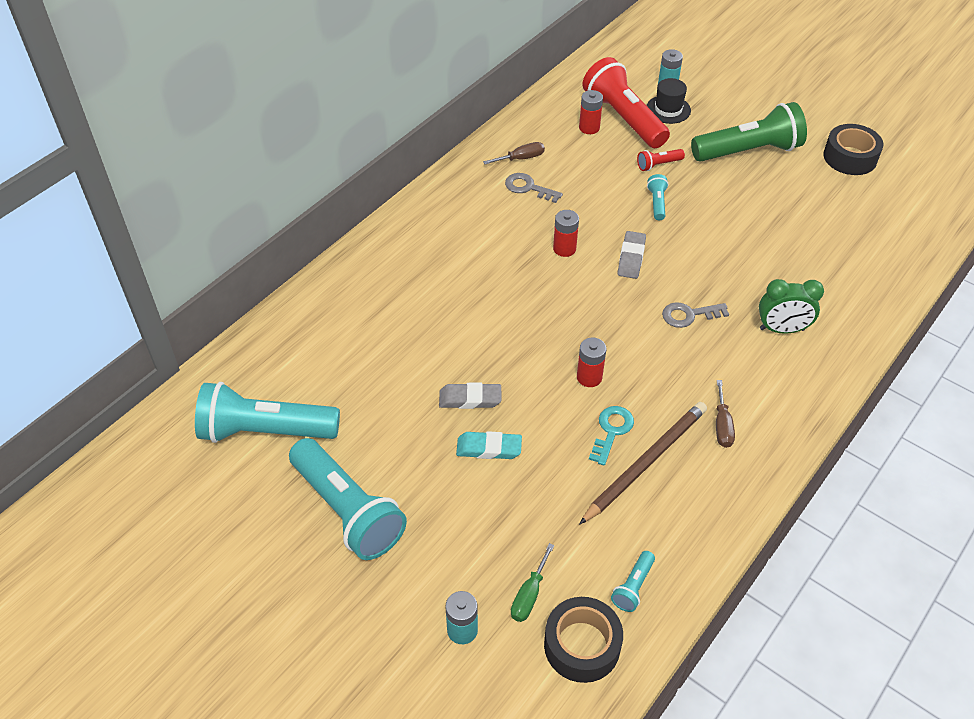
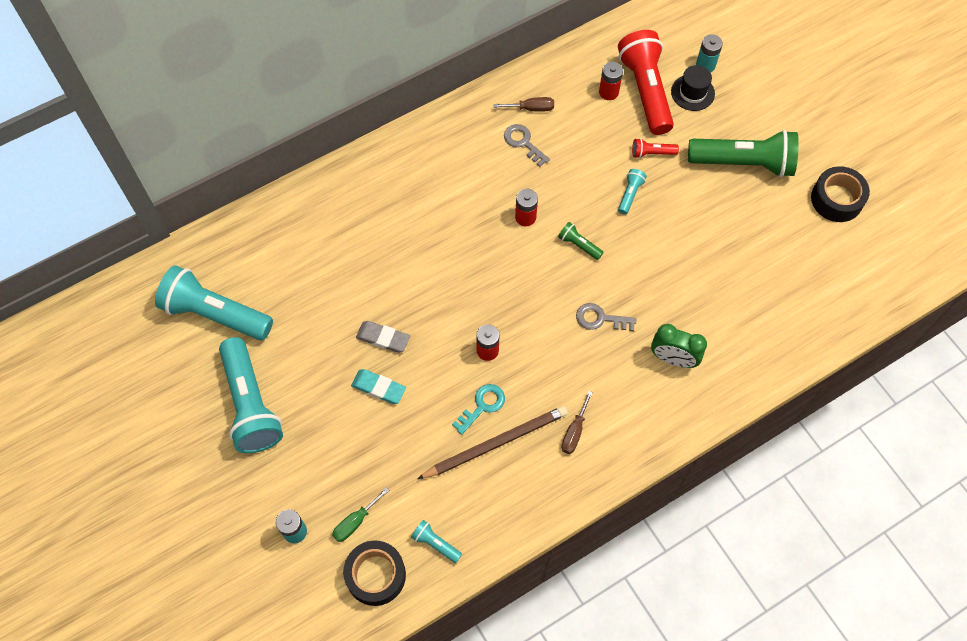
camera: 20 degrees right, 15 degrees up
(631, 258) = (579, 245): grey eraser -> green flashlight
(633, 587) = (435, 543): turquoise flashlight -> turquoise flashlight turned 75 degrees clockwise

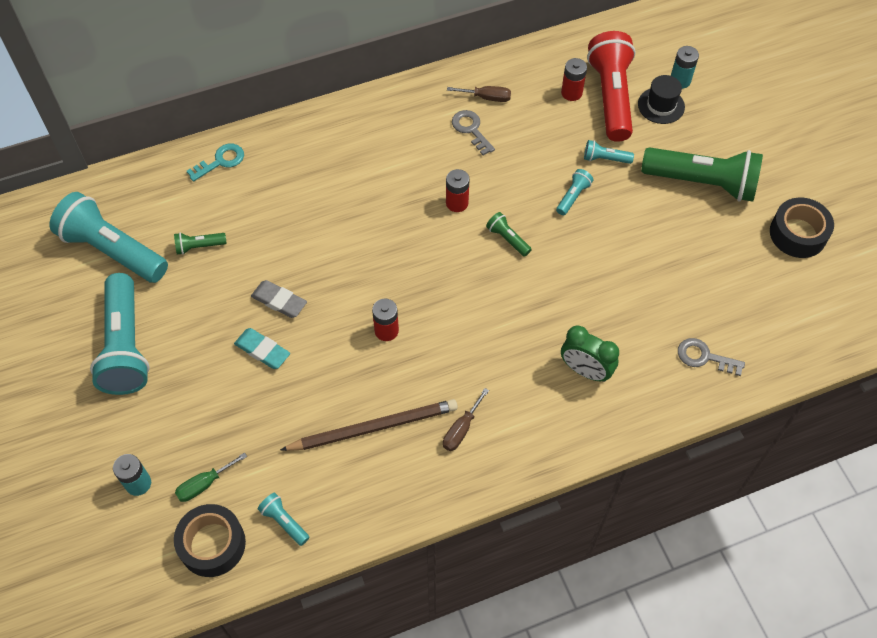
camera: 10 degrees right, 5 degrees down
(296, 297) = (199, 246): none -> green flashlight
(482, 406) = (368, 386): turquoise key -> turquoise key (221, 161)
(600, 318) = (514, 317): grey key -> grey key (704, 357)
(652, 153) = (605, 159): red flashlight -> turquoise flashlight

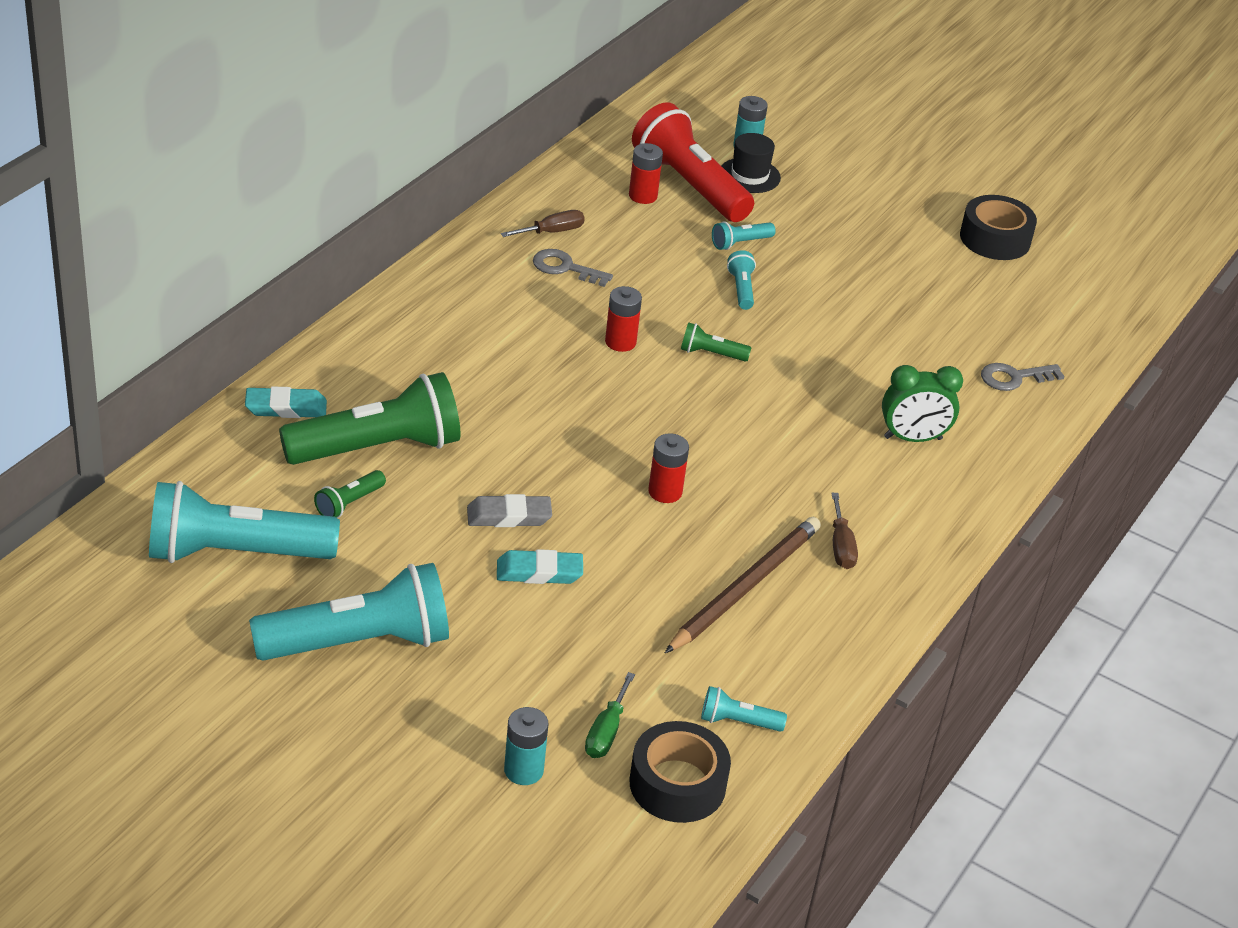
camera: 40 degrees left, 20 degrees down
(125, 346) = (359, 642): turquoise flashlight -> turquoise flashlight turned 60 degrees counterclockwise
(221, 161) = (286, 408): turquoise key -> turquoise eraser
(702, 183) = (860, 229): green flashlight -> green flashlight (377, 448)

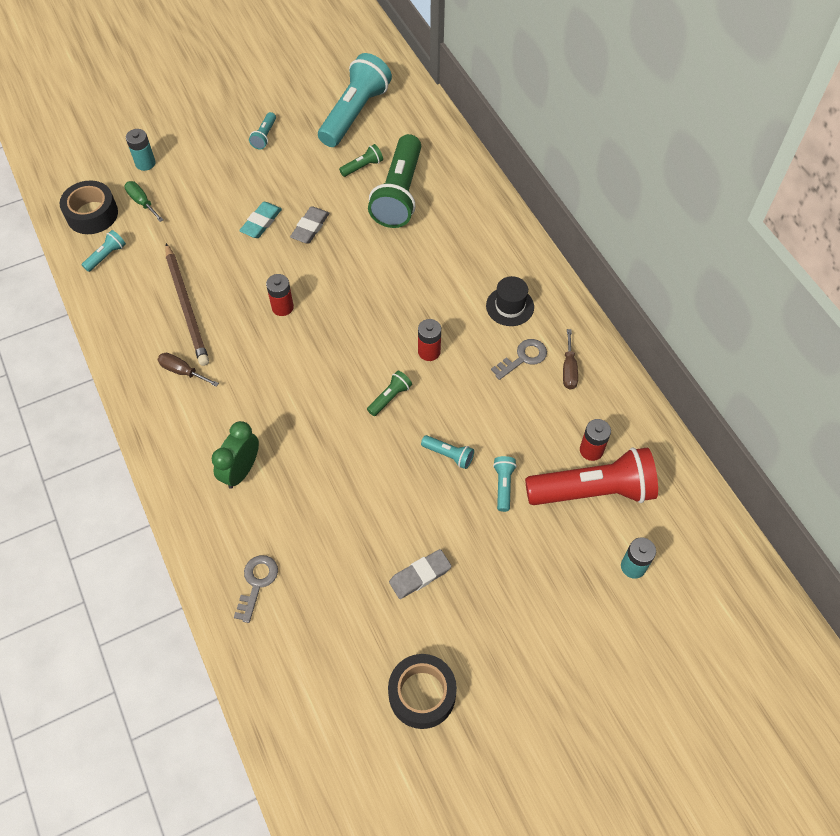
camera: 125 degrees right, 20 degrees up
(286, 408) = (455, 168): turquoise eraser -> none
(349, 503) = (362, 167): green flashlight -> green flashlight turned 75 degrees clockwise
(359, 642) = (264, 136): turquoise flashlight -> turquoise flashlight, size x0.43
(749, 175) = (590, 544): black hat -> black hat (510, 306)
(890, 271) = (420, 575): none -> grey eraser

